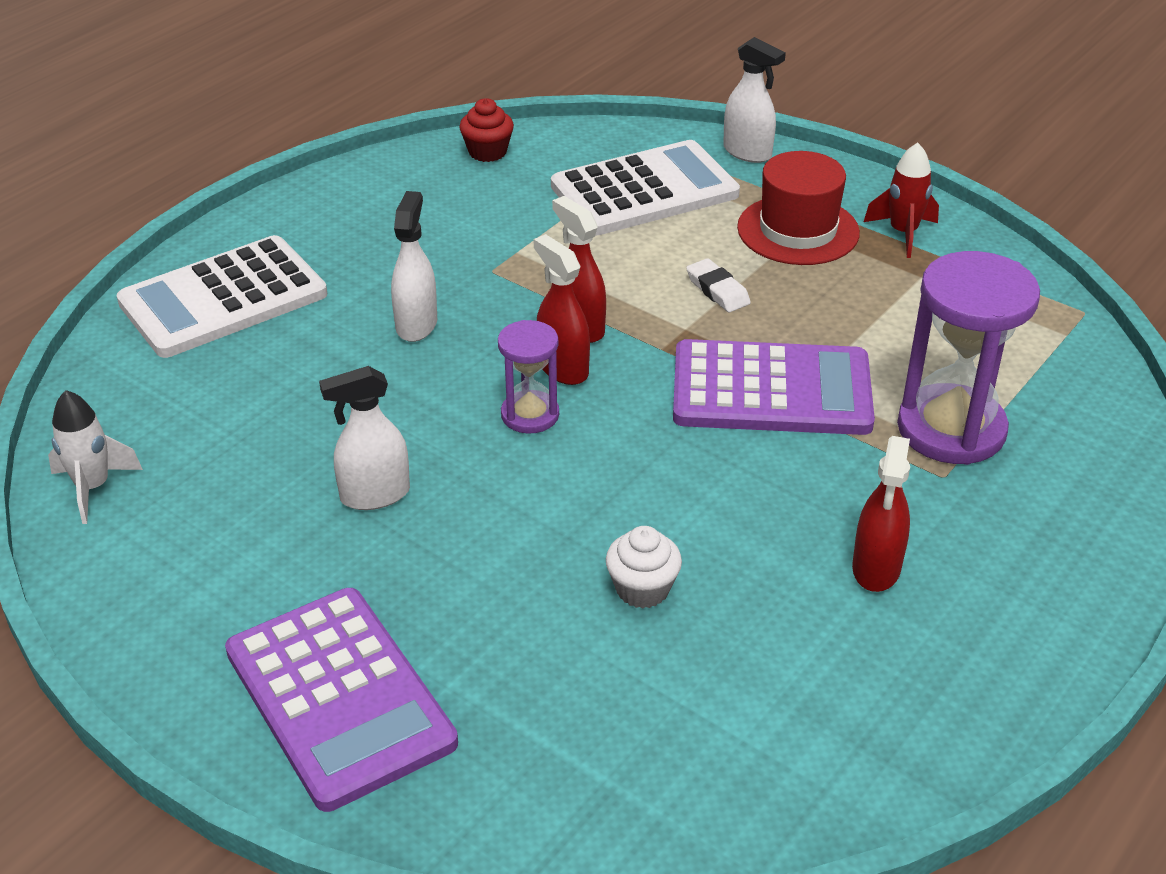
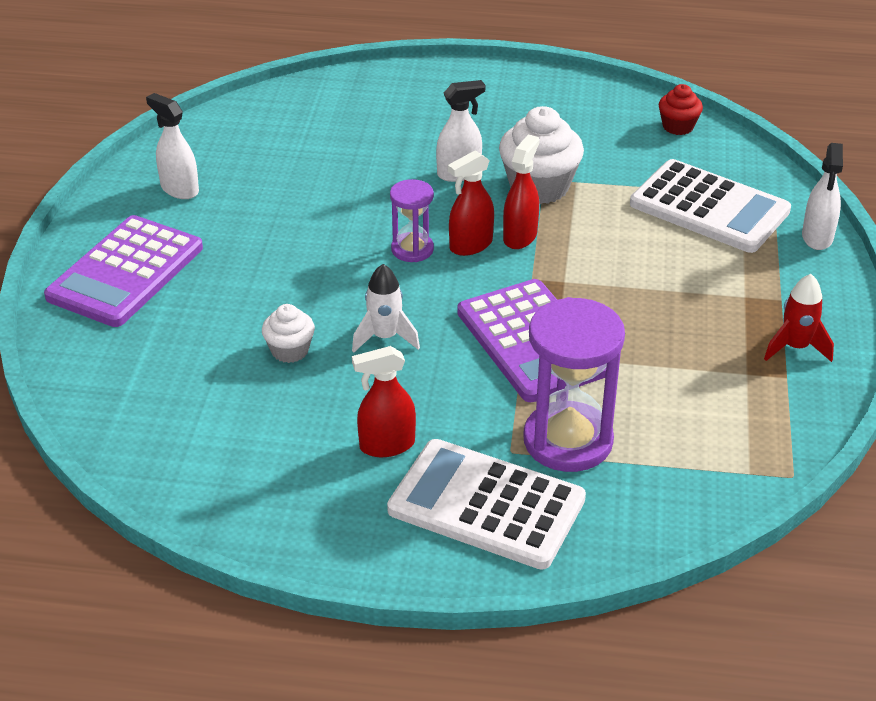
camera: 60 degrees right, 0 degrees up
(93, 488) = (219, 128): white rocket -> white rocket (385, 337)
(223, 298) = (415, 96): white calculator -> white calculator (486, 505)
(374, 495) = (290, 220): white spray bottle -> white spray bottle (179, 189)
(501, 279) = (539, 187): none -> white cupcake
(562, 368) = (470, 245): red spray bottle -> red spray bottle turned 150 degrees counterclockwise
(717, 290) = (623, 281): white eraser -> none
(798, 230) = (739, 294): red hat -> none

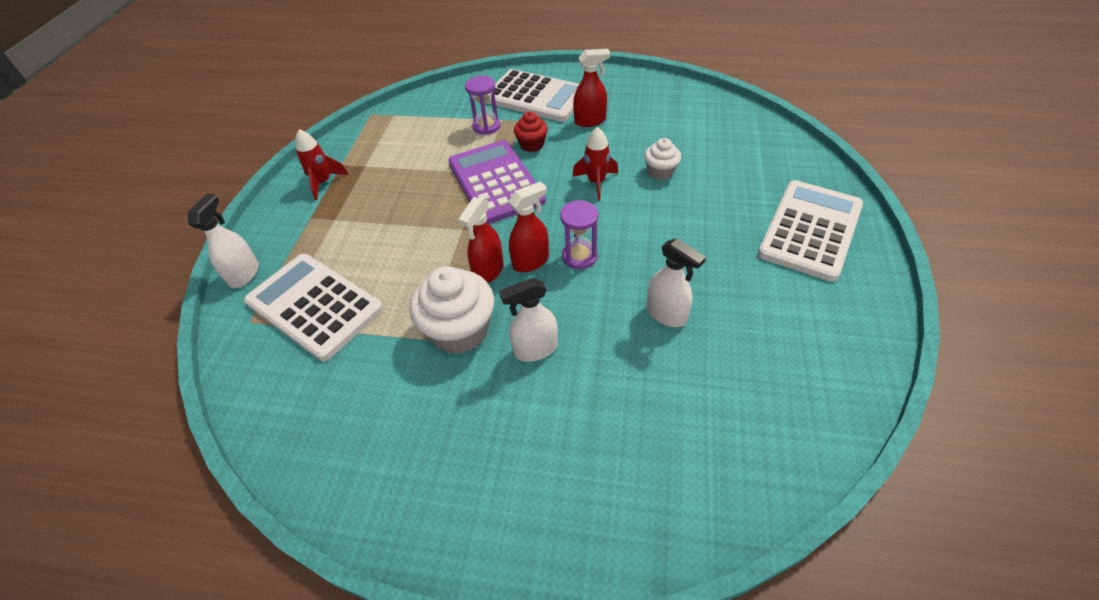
camera: 175 degrees left, 10 degrees up
(125, 272) = (810, 230): purple calculator -> white calculator
(179, 189) = (811, 324): white spray bottle -> white spray bottle (666, 314)
(385, 337) = (596, 182): white rocket -> red rocket
(568, 441) = (486, 126): purple hourglass -> purple hourglass, size x0.55
(678, 126) = (285, 428): red cupcake -> red cupcake (532, 145)

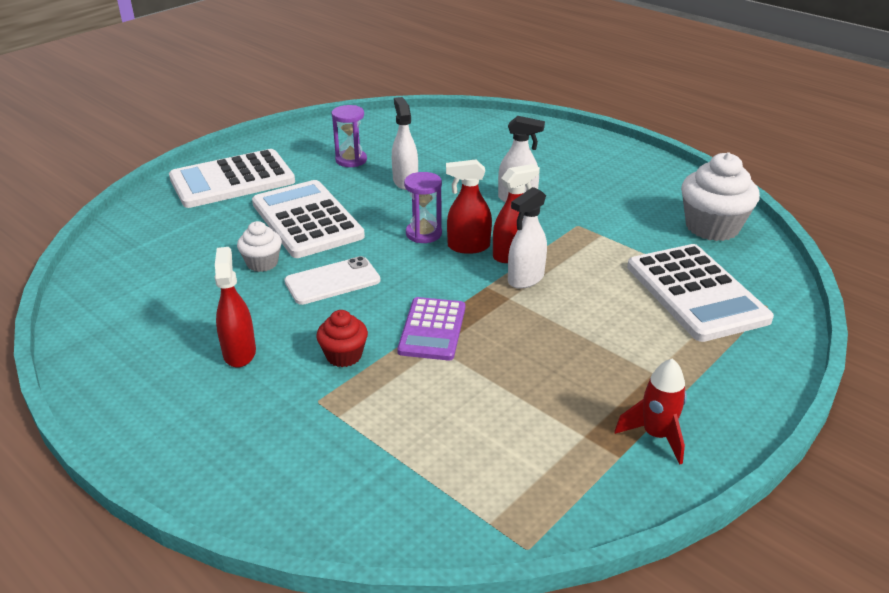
camera: 150 degrees left, 15 degrees down
(244, 274) = (777, 354): white spray bottle -> white spray bottle (525, 279)
(460, 330) = (567, 228): white cupcake -> white cupcake (712, 227)
(486, 126) = (369, 415): purple hourglass -> purple hourglass (351, 160)
(496, 182) = (432, 329): purple calculator -> purple calculator, size x0.61
(536, 97) = (249, 431): white calculator -> white calculator (307, 220)
(590, 121) = (239, 352): red spray bottle -> red spray bottle turned 60 degrees clockwise
(596, 182) = (332, 281): red rocket -> white phone

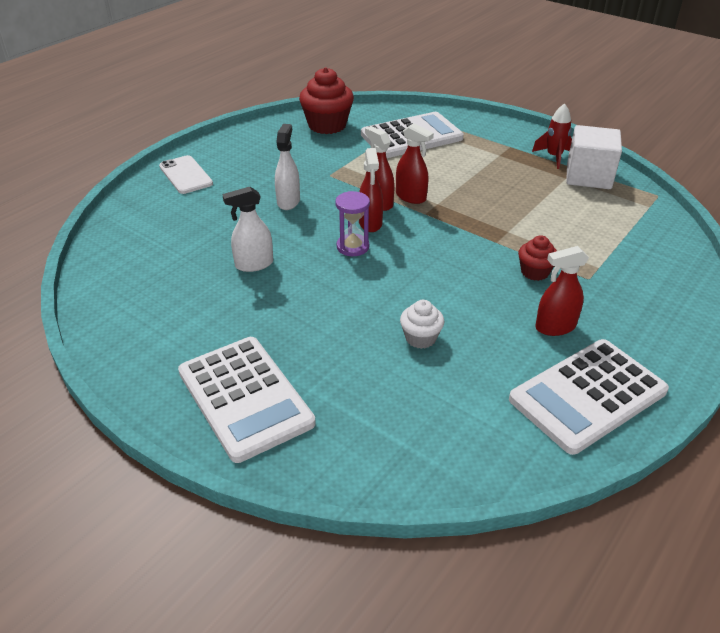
camera: 95 degrees left, 5 degrees up
(307, 220) = (335, 320): white calculator -> white calculator (587, 395)
(332, 281) = (439, 290): white phone -> white phone (186, 175)
(351, 160) = (200, 306): purple hourglass -> none
(432, 329) = (487, 234): purple calculator -> none
(525, 279) = (411, 197): white spray bottle -> red spray bottle
(590, 466) = (588, 176): none -> white cube
(712, 227) = (327, 125): white cupcake -> red cupcake

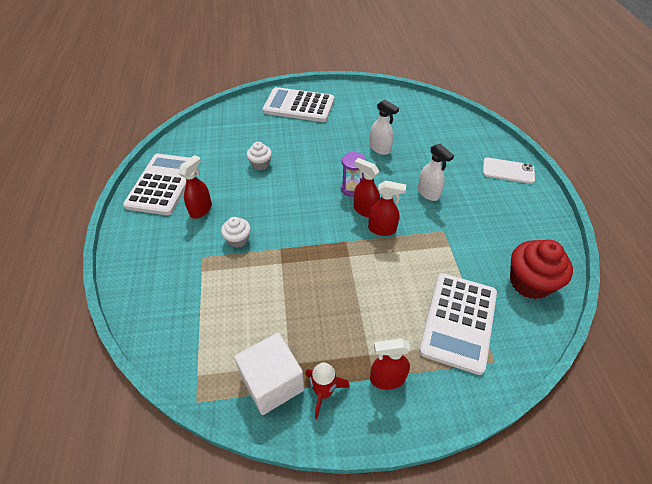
camera: 135 degrees right, 10 degrees up
(254, 264) = (380, 149): white spray bottle -> white spray bottle turned 105 degrees clockwise
(411, 197) = (371, 249): red spray bottle -> red spray bottle (387, 378)
(534, 272) = (238, 239): red cupcake -> white cupcake

